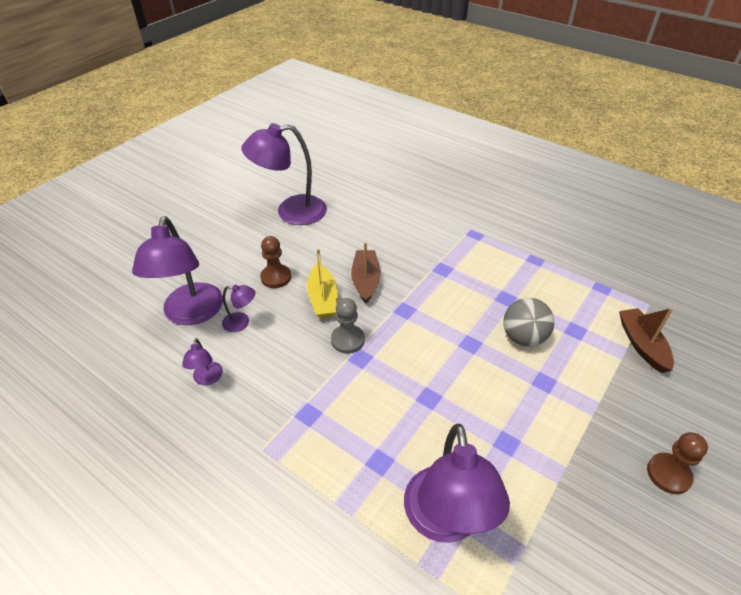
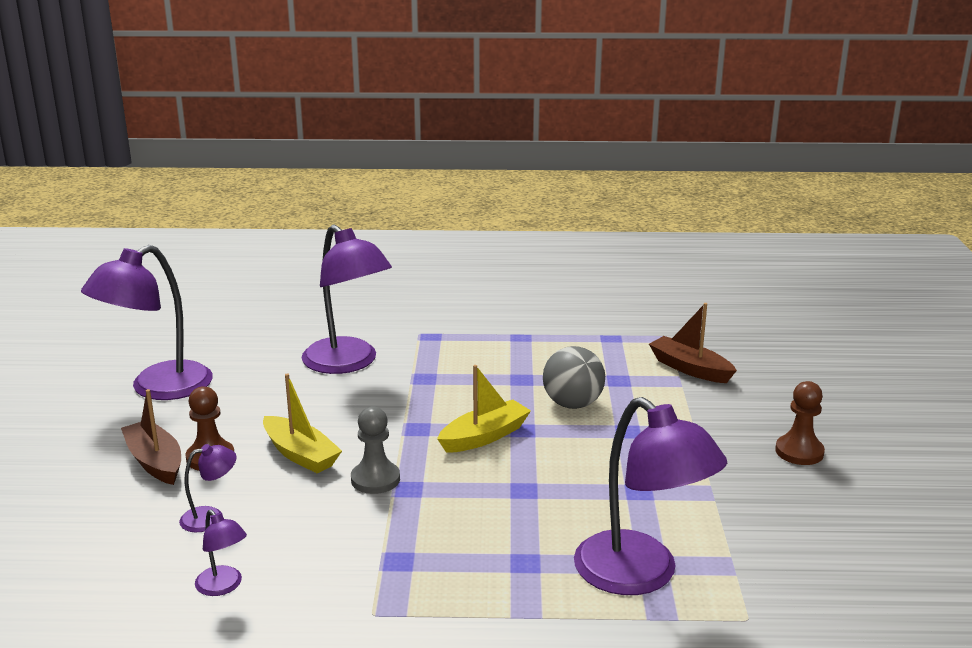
camera: 35 degrees left, 20 degrees down
(191, 314) = (122, 536): purple lamp -> purple lamp (348, 363)
(365, 281) = (339, 420): brown boat -> brown boat (155, 462)
(441, 337) = (484, 436): none -> yellow boat

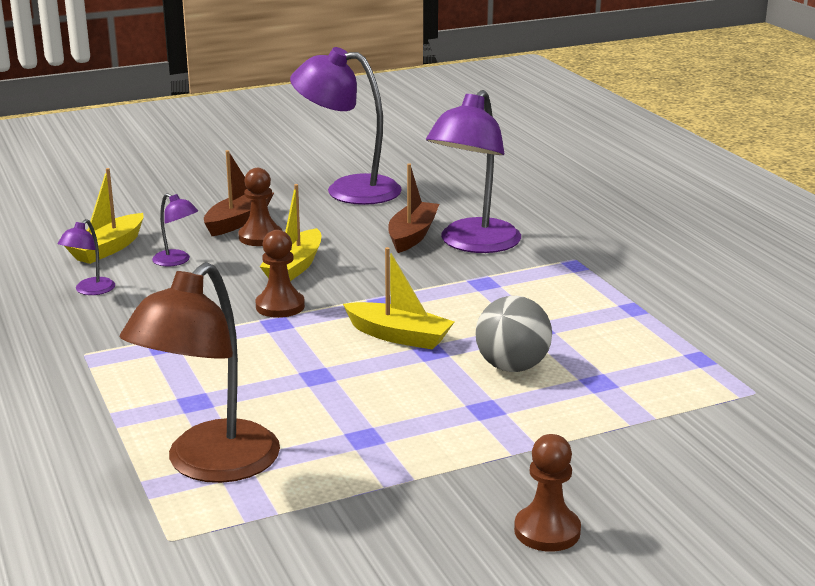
camera: 65 degrees right, 0 degrees up
(125, 556) = (108, 248): none -> yellow boat
(375, 479) = (280, 306): grey pawn -> brown pawn
(640, 575) = (210, 465): purple lamp -> brown lamp
(690, 369) = (683, 422): brown boat -> brown boat (412, 235)

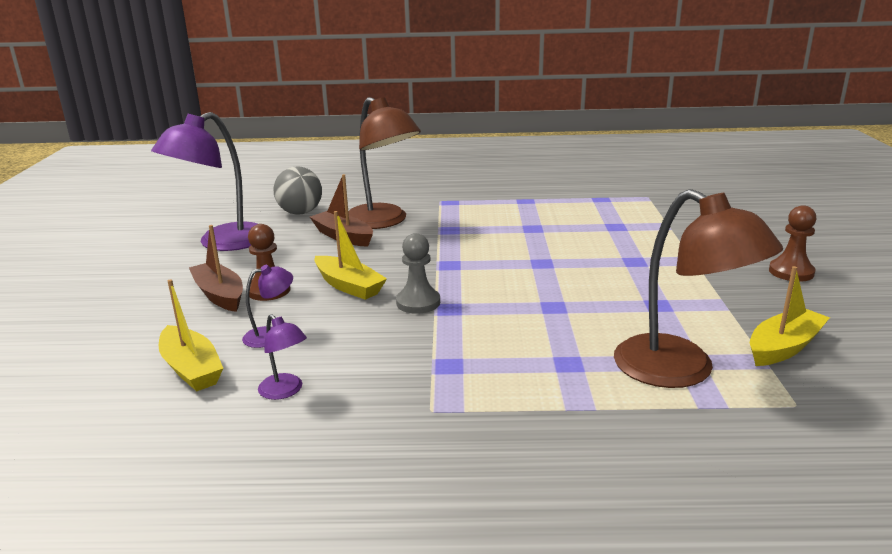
camera: 65 degrees left, 0 degrees up
(280, 306) = (418, 302): brown pawn -> grey pawn
(399, 336) = (509, 269): yellow boat -> yellow boat (783, 347)
(473, 244) = (383, 222): purple lamp -> brown lamp
(512, 367) = (581, 244): grey ball -> grey ball (300, 213)

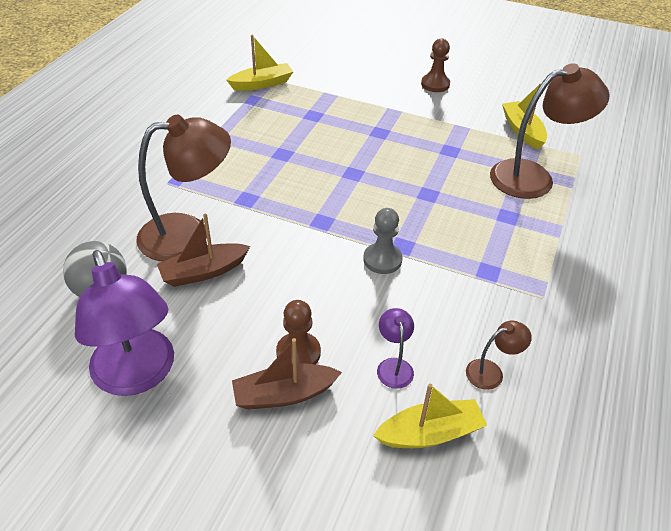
camera: 70 degrees left, 20 degrees up
(285, 391) = (491, 372): purple lamp -> brown lamp
(349, 286) = (324, 294): yellow boat -> yellow boat (262, 84)

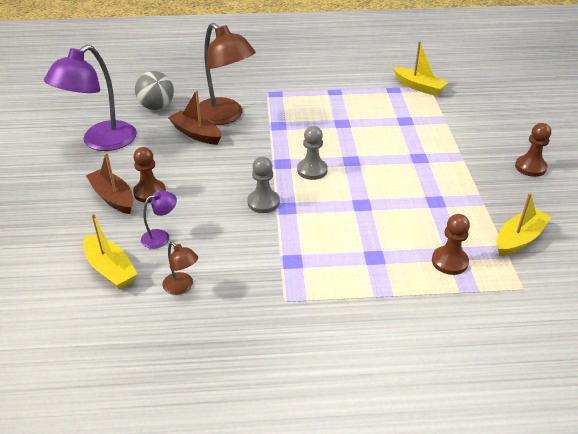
camera: 65 degrees right, 5 degrees down
(350, 205) = (312, 170): none -> grey pawn
(533, 177) = (449, 262): brown lamp -> brown pawn

